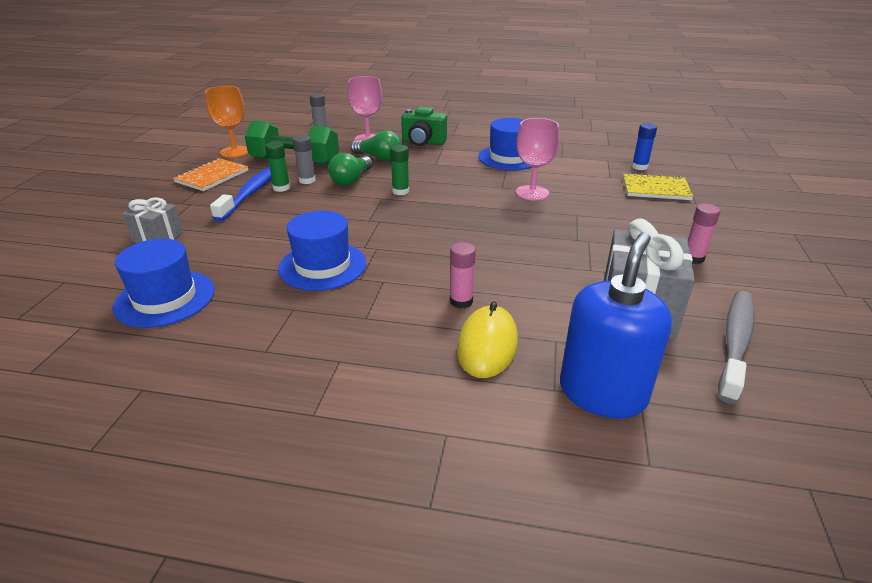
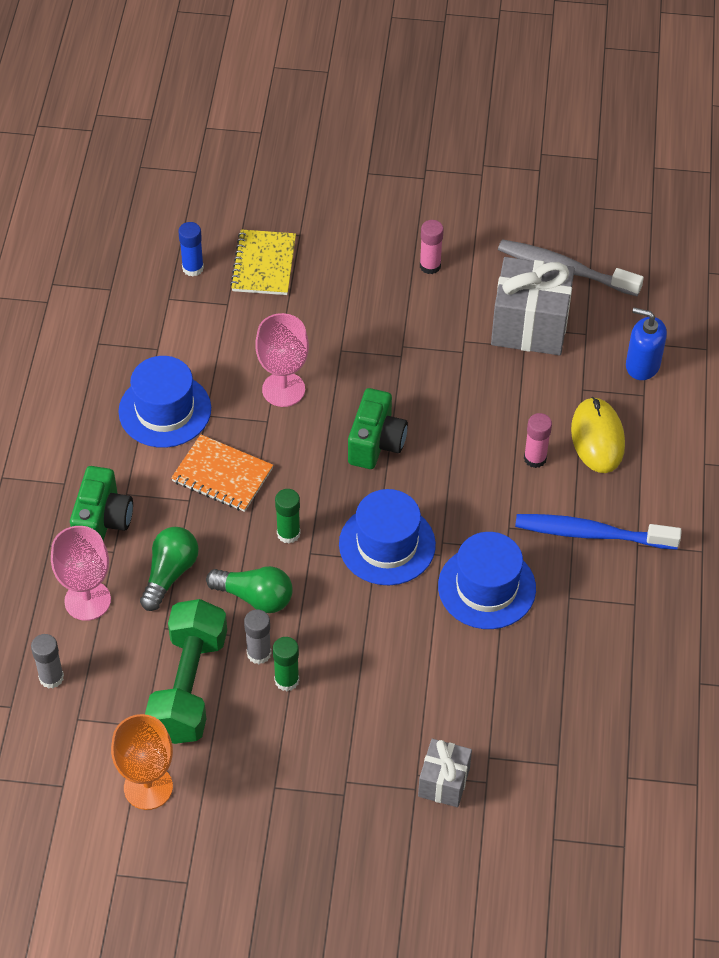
camera: 95 degrees left, 20 degrees up
(165, 298) = (569, 719): blue hat -> blue hat (387, 544)
(212, 176) = (251, 787): orange notebook -> orange notebook (222, 475)
(252, 192) = (304, 714): blue toothbrush -> blue toothbrush (591, 533)
(481, 225) = (376, 443): none -> green camera
(487, 345) = (597, 438): yellow mouse -> yellow mouse turned 75 degrees clockwise
(602, 393) = (642, 365): blue soap dispenser -> blue soap dispenser, size x0.62

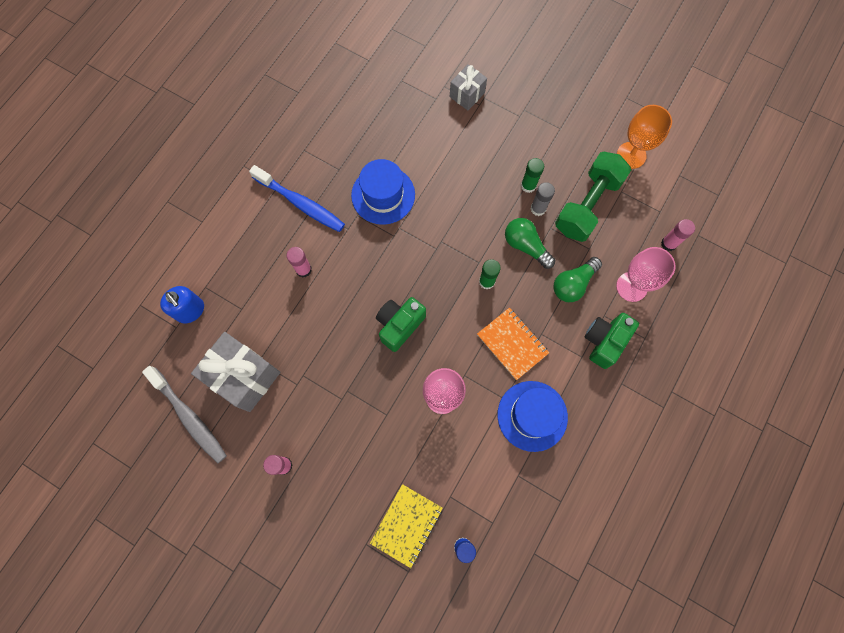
camera: 155 degrees left, 20 degrees up
(51, 677) = (668, 243): grey glue stick -> pink glue stick
(387, 544) = (428, 248): blue hat -> none
(597, 438) = (255, 268): yellow mouse -> none

